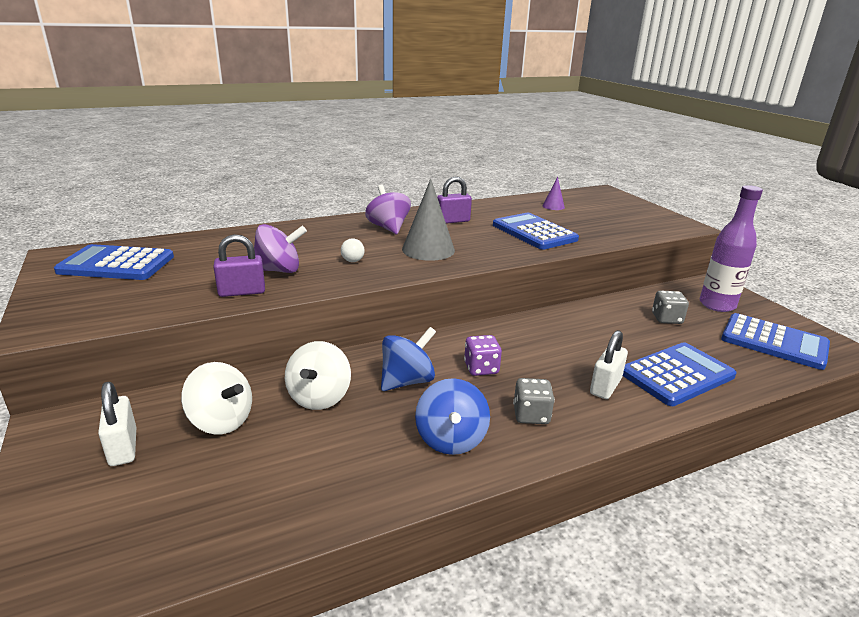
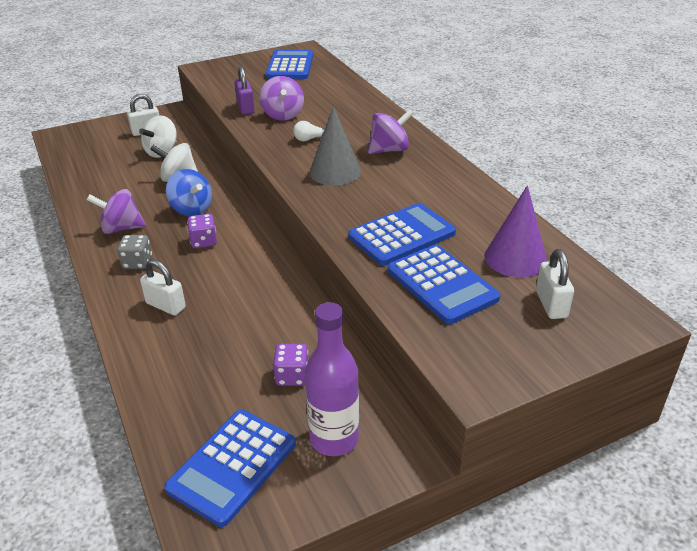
camera: 90 degrees right, 10 degrees up
(451, 439) = (121, 228): blue spinning top -> purple spinning top
(453, 221) = (423, 183): purple padlock -> none
(553, 206) = (515, 258): purple cone -> purple cone, size x1.94
(599, 204) = (551, 304): none -> white padlock
(666, 319) = (292, 376): grey dice -> purple dice
(677, 375) = (176, 356): blue calculator -> blue calculator (442, 284)

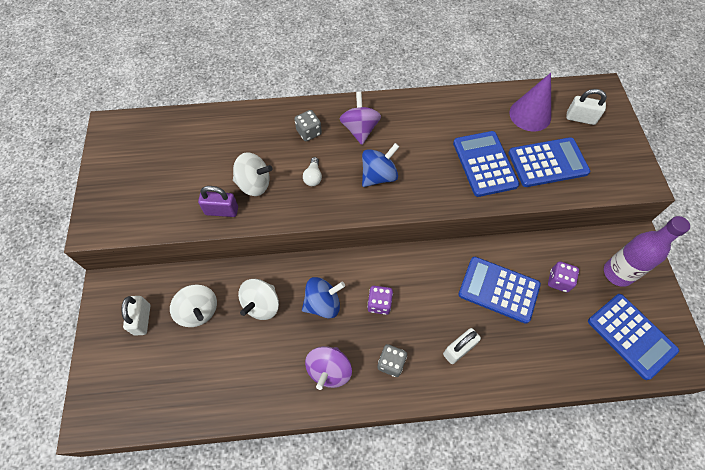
camera: 70 degrees left, 25 degrees up
(283, 115) = (254, 184): purple spinning top -> white spinning top
(290, 66) = (145, 149): blue calculator -> blue calculator (498, 289)
(335, 172) = (378, 176): grey cone -> blue spinning top
(363, 125) = (309, 132): none -> grey dice

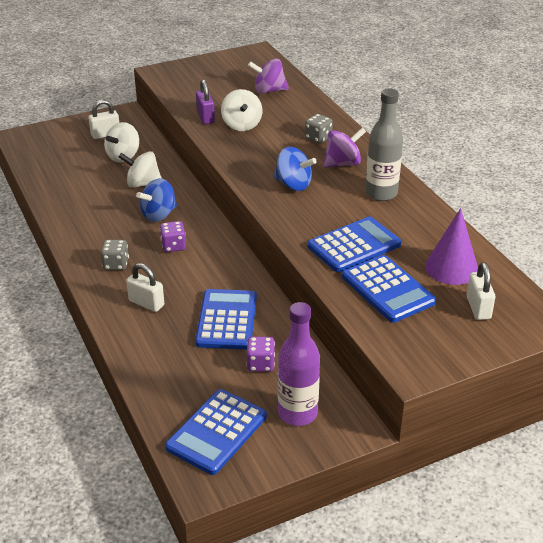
camera: 70 degrees right, 25 degrees down
(313, 177) = (269, 151): white light bulb -> none
(323, 303) = (159, 215): blue spinning top -> blue spinning top turned 90 degrees clockwise
(329, 370) = (96, 232): purple spinning top -> purple spinning top (269, 91)
(416, 120) = (381, 193): none -> grey bottle

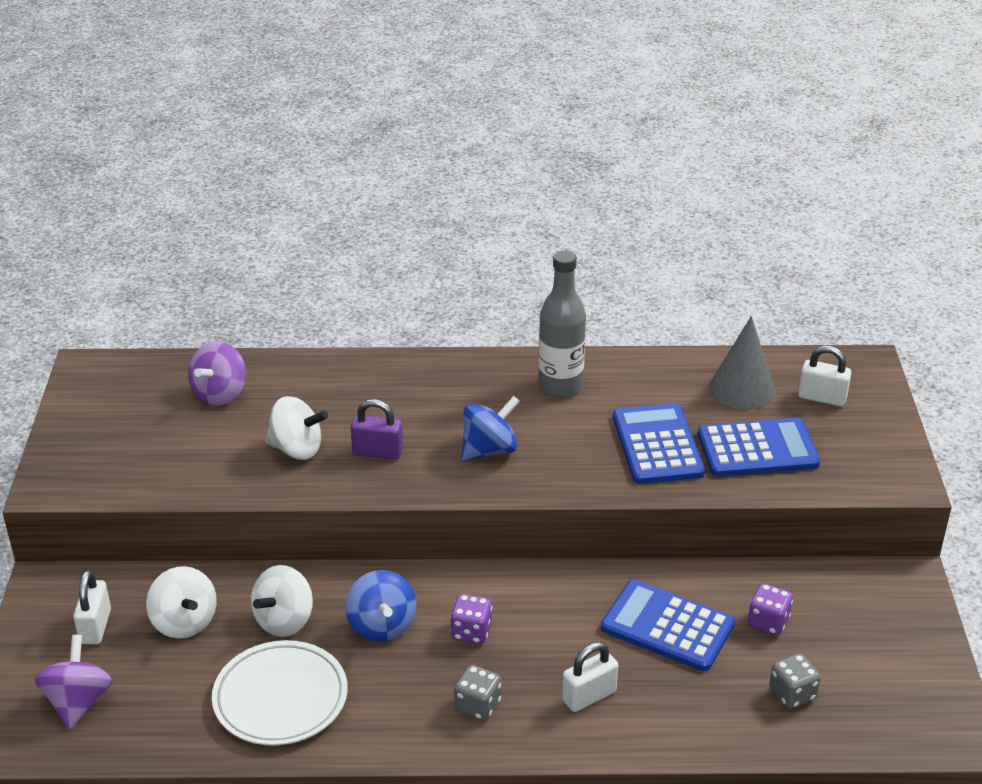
camera: 65 degrees left, 0 degrees up
(86, 200) = (280, 698): none -> white plate
(205, 117) = (243, 477): purple padlock -> purple padlock (377, 452)
(217, 432) = (873, 698): blue calculator -> none
(297, 413) = (867, 618): purple bottle -> none
(318, 138) = (390, 392): grey dice -> grey dice (792, 694)
(343, 164) = (470, 392): purple spinning top -> purple spinning top (78, 702)
(451, 268) = (742, 389): purple cone -> grey cone

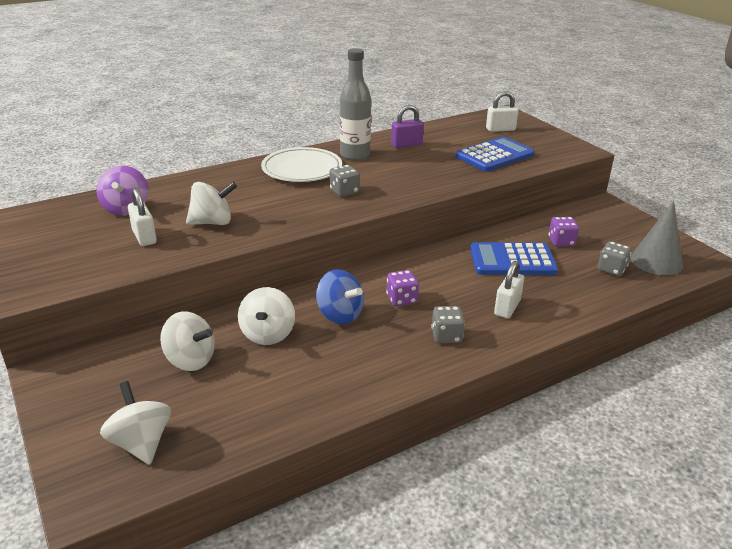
camera: 30 degrees left, 5 degrees down
(78, 702) = (141, 443): purple spinning top -> white spinning top
(95, 626) = (116, 387): white padlock -> white padlock (144, 237)
(280, 698) = (307, 380): white plate -> white plate (302, 169)
(377, 452) = (272, 210): purple padlock -> purple padlock (406, 145)
(489, 450) = (344, 192): blue spinning top -> grey dice
(657, 445) = (440, 166): blue calculator -> none
(742, 389) = (456, 135): grey cone -> grey cone (656, 261)

